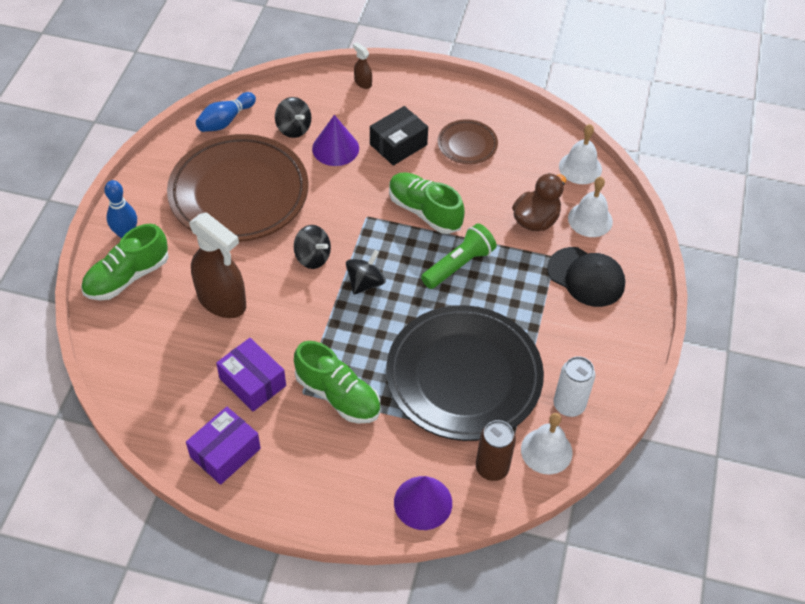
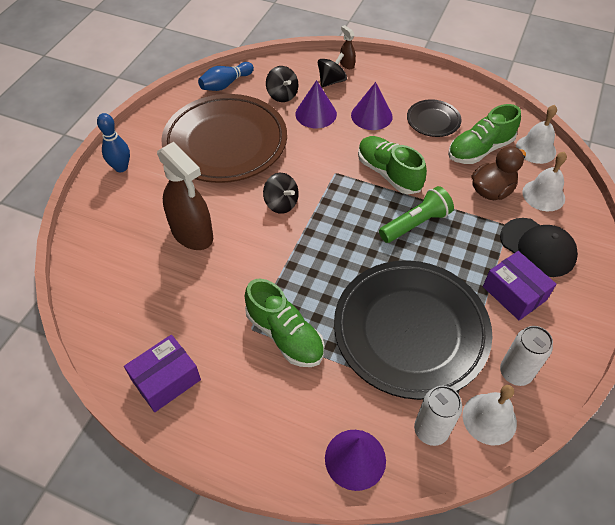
camera: 10 degrees right, 0 degrees up
(127, 277) = (113, 204): green shoe -> green shoe (480, 150)
(252, 382) = (205, 313): purple box -> purple box (514, 293)
(365, 283) = (326, 231): black spinning top -> black spinning top (331, 81)
(398, 145) = (371, 115): black box -> purple cone
(467, 145) = (433, 121): brown plate -> black plate
(492, 468) = (431, 430): brown can -> white can

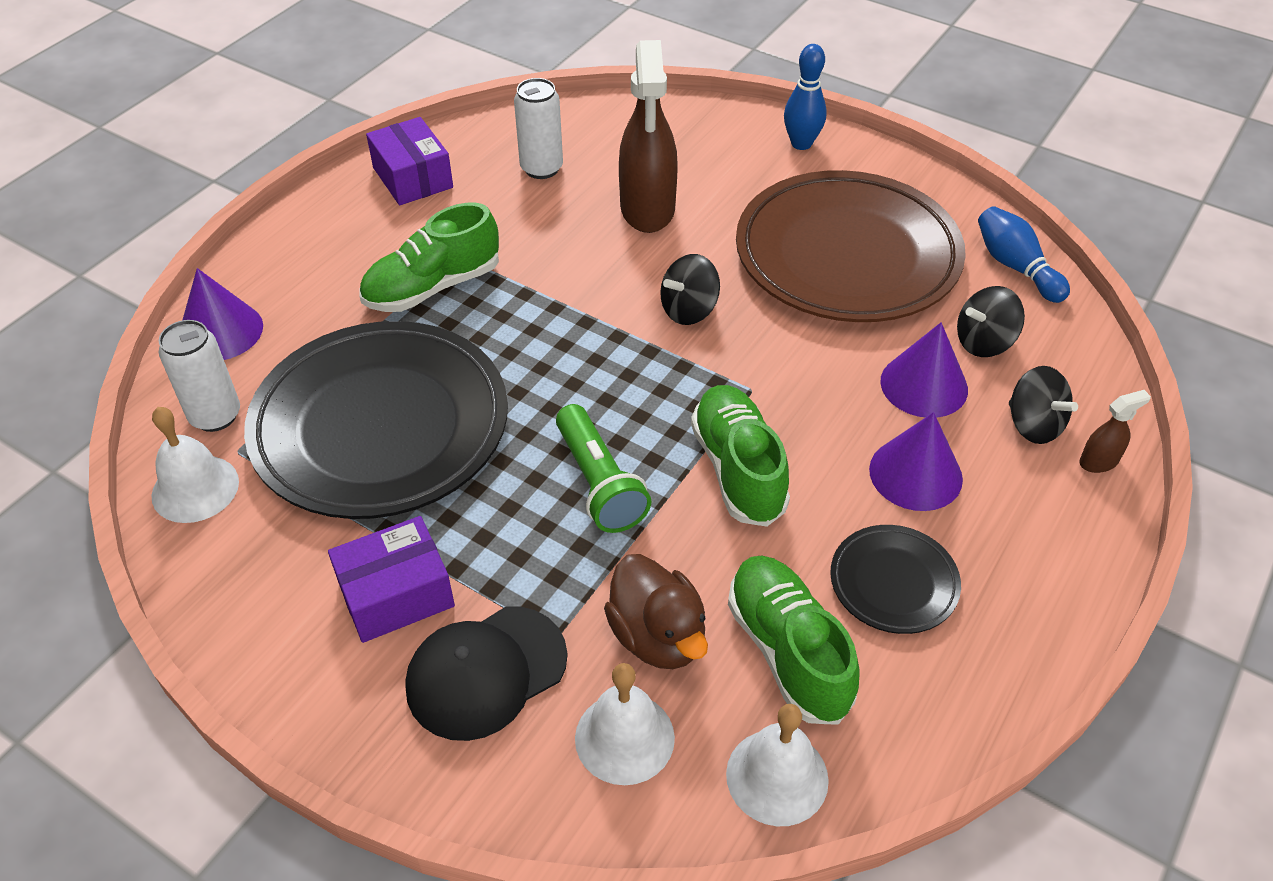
camera: 100 degrees right, 5 degrees down
(192, 234) = (647, 209): brown spray bottle -> brown spray bottle turned 60 degrees counterclockwise
(388, 173) = (738, 469): green shoe -> green shoe turned 75 degrees counterclockwise
(515, 373) = (249, 545): white can -> white can (541, 168)

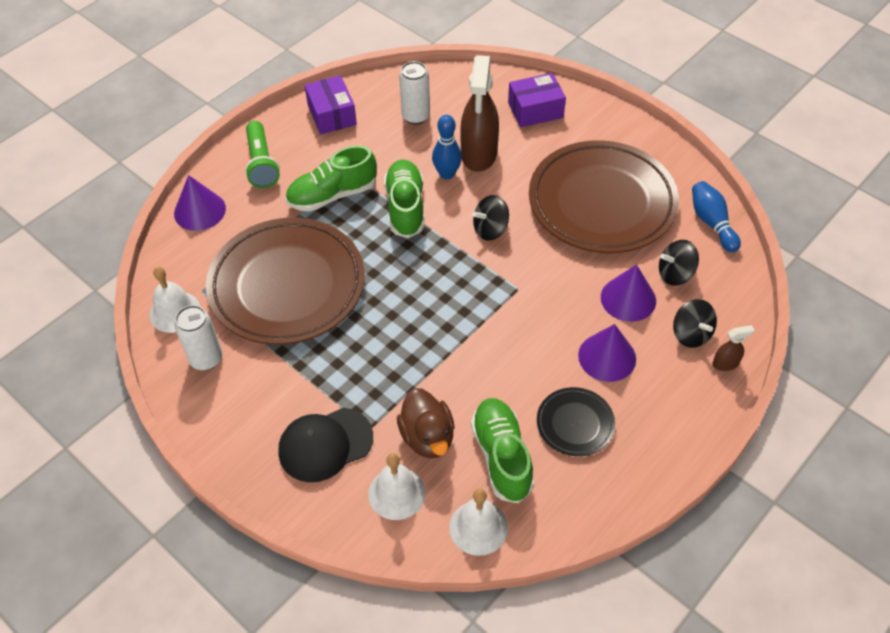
camera: 10 degrees right, 5 degrees up
(215, 416) = (191, 266): white can -> white can (206, 359)
(381, 427) = (287, 286): black plate -> brown plate
(396, 594) = (281, 391): purple box -> purple box (535, 110)
(599, 483) = (412, 338): green flashlight -> green flashlight (262, 164)
(738, 469) = (498, 340): green shoe -> green shoe (405, 207)
(801, 144) = (592, 115): blue bowling pin -> blue bowling pin (447, 174)

